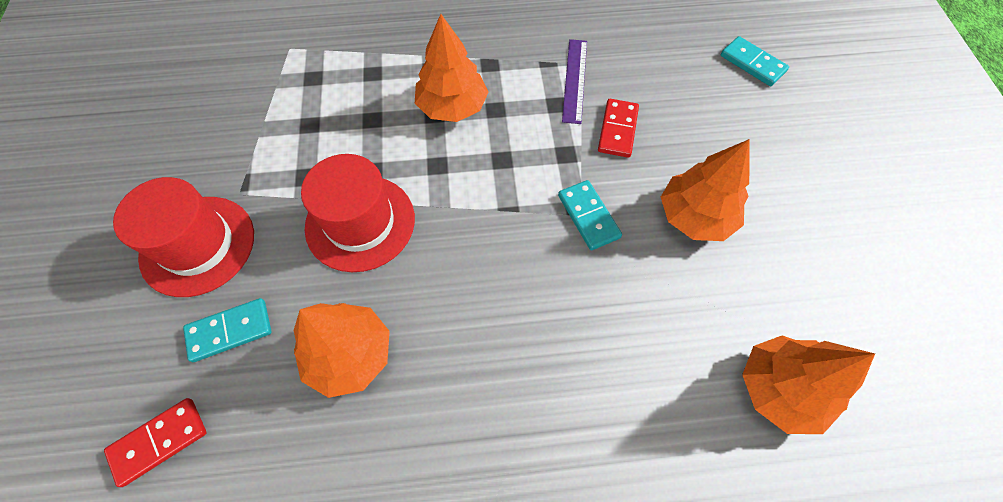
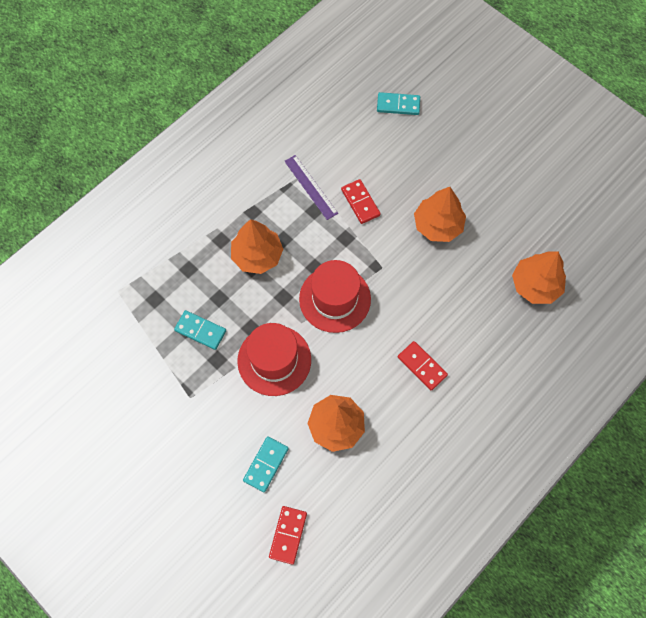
camera: 40 degrees left, 5 degrees up
(198, 245) = (200, 441): red hat -> red hat (335, 299)
(523, 370) = (422, 366): none -> red domino
(588, 216) = (387, 265): turquoise domino -> turquoise domino (200, 331)

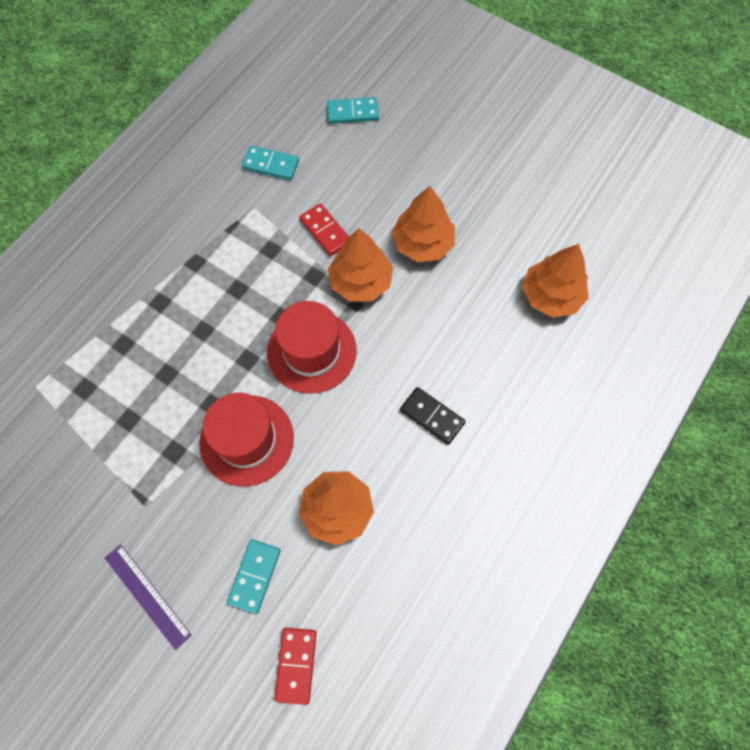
camera: 10 degrees left, 0 degrees up
(200, 331) = (148, 418): turquoise domino -> turquoise domino (270, 165)
(257, 255) = (208, 314): orange tree -> orange tree (361, 281)
(310, 187) = (262, 222): purple ruler -> purple ruler (147, 595)
(422, 366) = (432, 416): red domino -> black domino

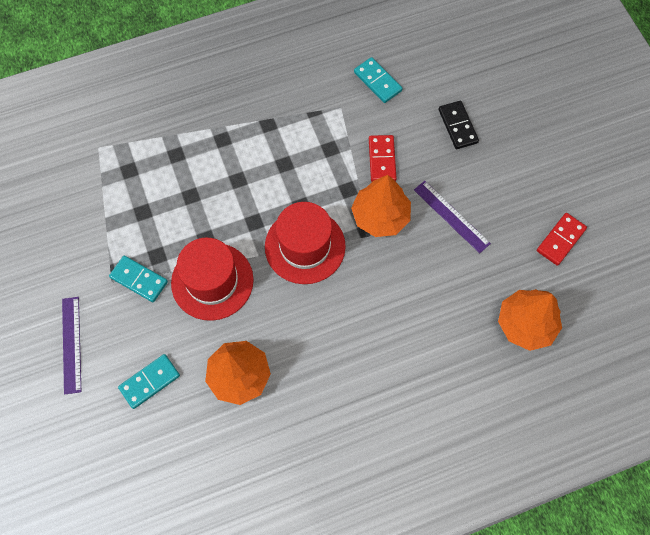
camera: 35 degrees right, 0 degrees up
(296, 665) = (134, 463): red domino -> red domino (560, 240)
(353, 112) = (473, 76): turquoise domino -> turquoise domino (139, 279)
(422, 243) = (451, 216): orange tree -> purple ruler
(432, 416) = (359, 355): black domino -> black domino (458, 126)

